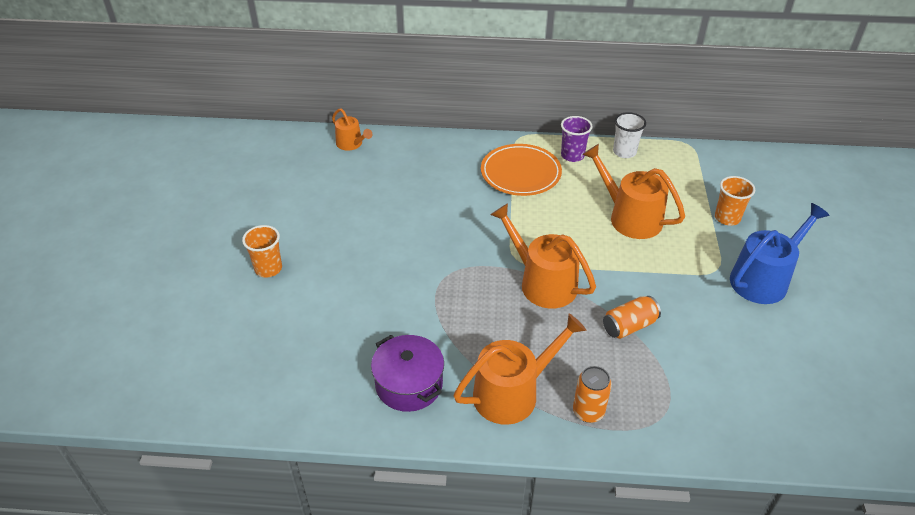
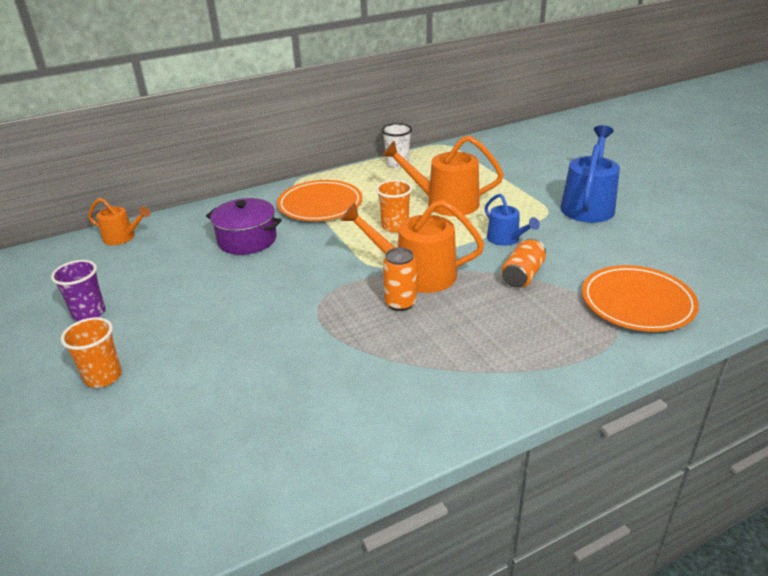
camera: 30 degrees left, 10 degrees down
(409, 384) = (363, 412): purple pot -> purple pot (247, 240)
(512, 393) = (474, 371): orange watering can -> none
(572, 155) = (355, 179): purple cup -> purple cup (89, 313)
(588, 411) = (555, 353): orange can -> orange can (400, 303)
(649, 281) = (506, 239): none -> blue watering can
(704, 402) = (637, 303): none -> orange plate
(727, 218) = (520, 178): orange cup -> orange cup (395, 226)

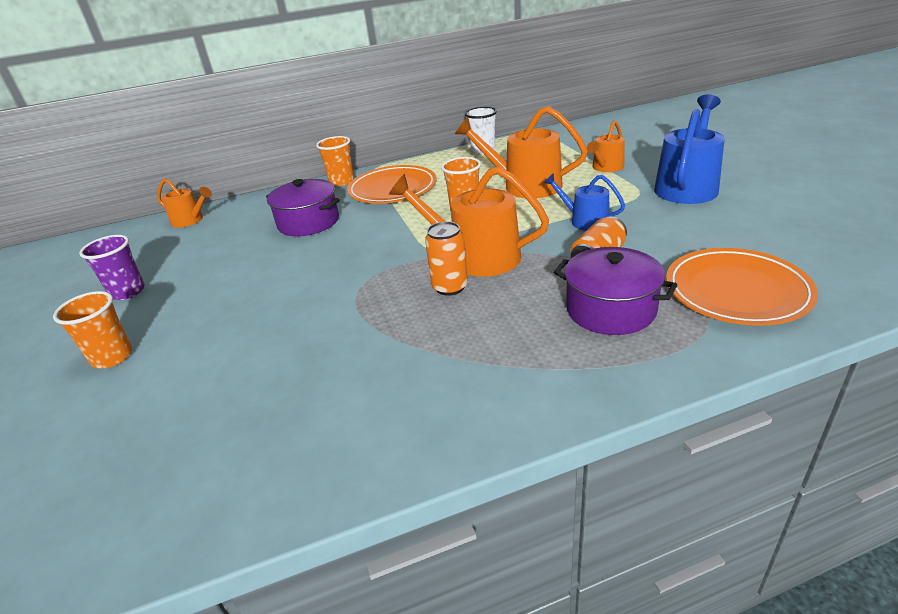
camera: 10 degrees right, 0 degrees up
(266, 195) = (341, 181): none -> orange cup
(506, 239) = (585, 221): blue watering can -> blue watering can turned 150 degrees clockwise
(515, 185) = (606, 167): none -> orange watering can
(540, 320) = (610, 309): none -> purple pot

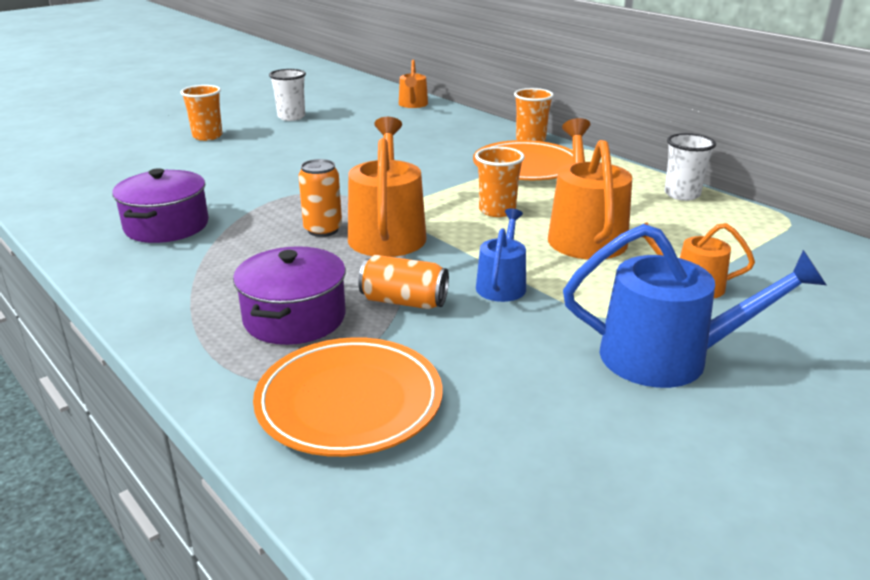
camera: 65 degrees right, 5 degrees down
(128, 292) = (291, 117): purple cup -> white cup
(308, 222) = (429, 146): purple pot -> purple pot (166, 226)

